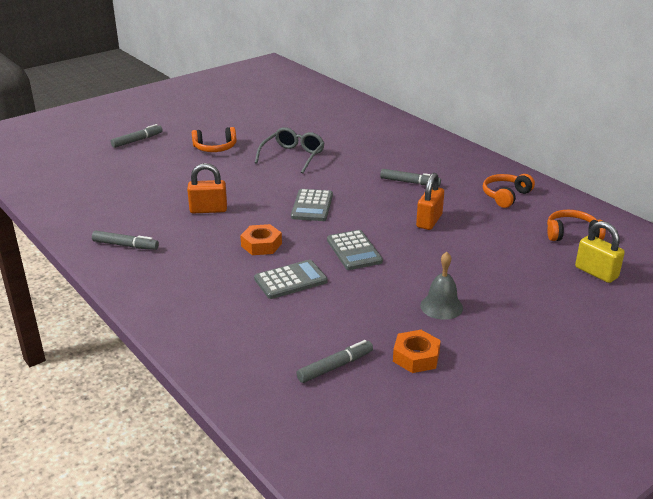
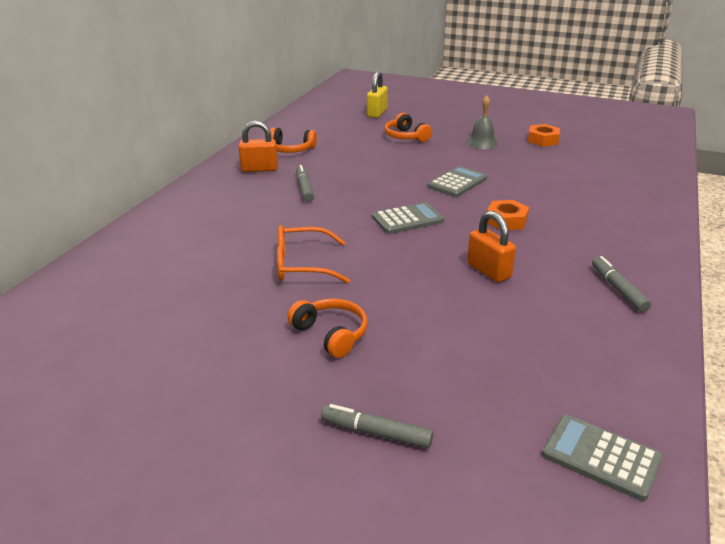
camera: 120 degrees left, 0 degrees up
(290, 280) = (533, 194): grey calculator -> grey calculator (601, 457)
(293, 156) = (303, 265): grey glasses -> orange glasses
(335, 367) = (591, 157): grey marker -> none
(429, 221) = (371, 167): orange padlock -> orange padlock (259, 169)
(571, 234) = (331, 123): orange headphones -> orange headphones (405, 137)

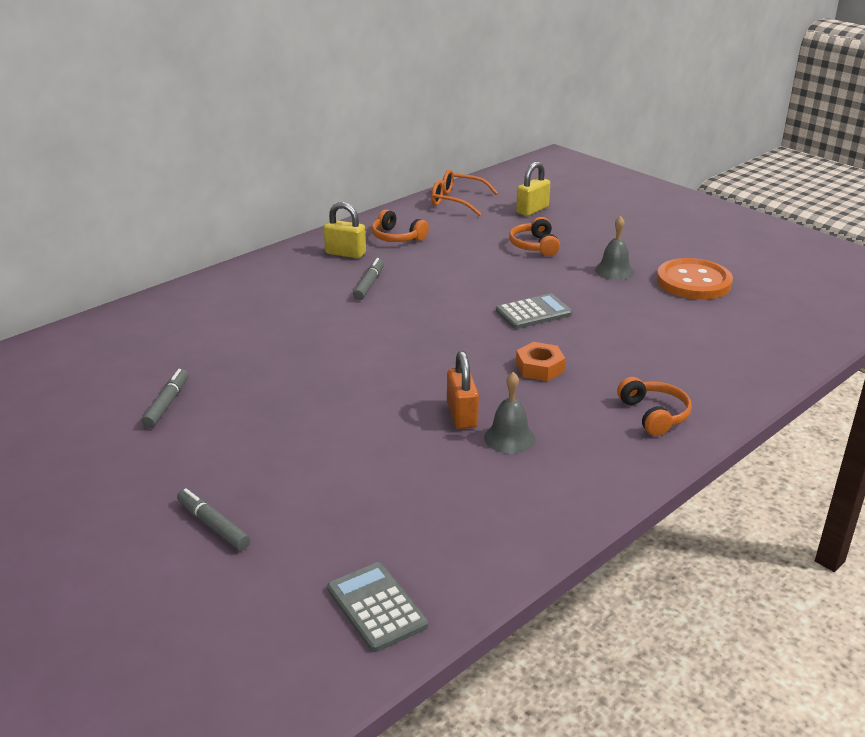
camera: 25 degrees right, 0 degrees up
(259, 169) = (345, 253): orange padlock -> yellow padlock
(303, 265) = (293, 363): orange glasses -> orange glasses (457, 201)
(331, 334) = (257, 433): orange headphones -> orange headphones (654, 415)
(407, 219) = (438, 341): grey calculator -> none
(543, 140) = (693, 282): orange nut -> orange button
(544, 279) = (509, 438): none -> grey bell
(618, 289) = (575, 469): grey marker -> grey marker (167, 404)

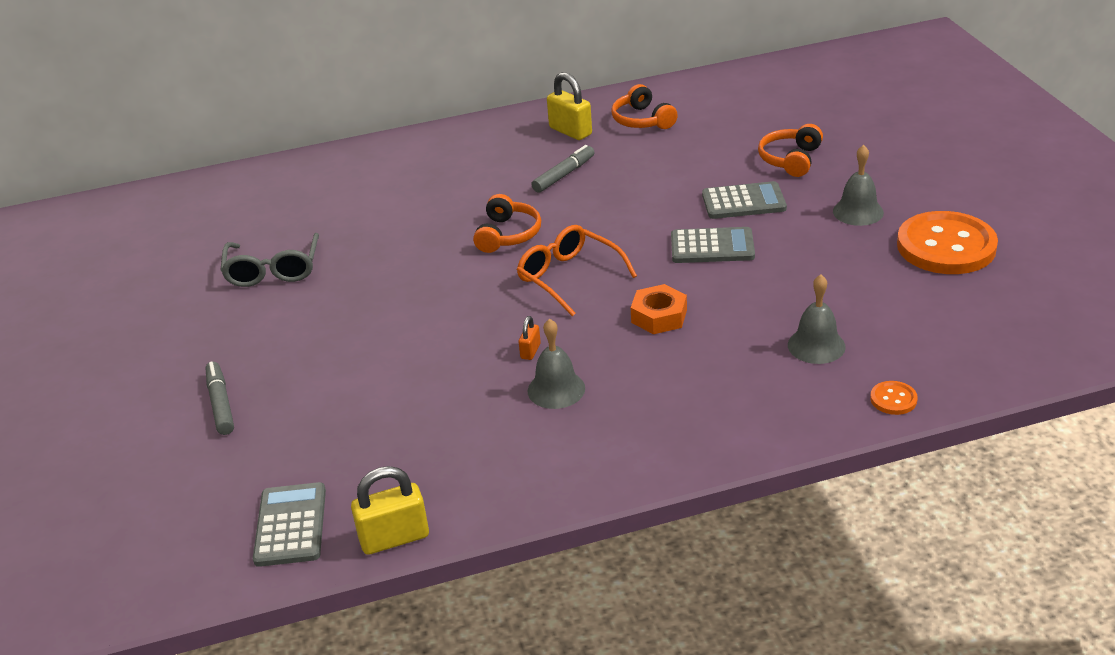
camera: 30 degrees right, 5 degrees up
(167, 404) = (273, 270): grey marker -> grey glasses
(457, 201) = (751, 82): orange glasses -> orange glasses (569, 277)
(462, 415) = (530, 351): orange padlock -> orange padlock, size x0.51
(527, 279) = (743, 202): none -> grey calculator
(532, 210) = (831, 110): yellow padlock -> yellow padlock (394, 538)
(654, 415) = (735, 404): orange headphones -> orange headphones (508, 235)
(671, 362) = (816, 345): none -> grey bell
(756, 385) = (893, 399): none -> orange button

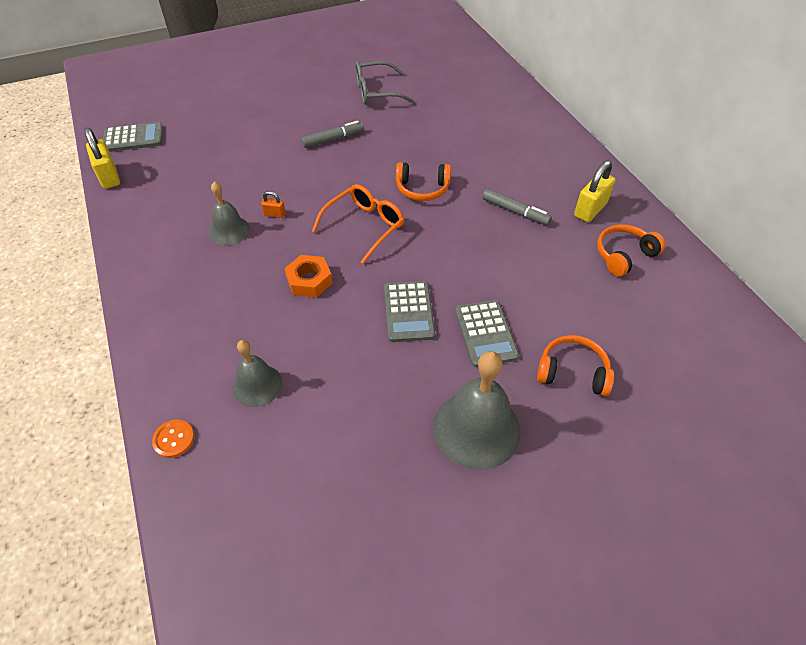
camera: 80 degrees right, 15 degrees up
(221, 404) = (244, 97): grey marker -> grey marker (333, 139)
(858, 212) = (476, 429): grey bell -> grey bell, size x1.67
(946, 246) = (414, 509): orange button -> none

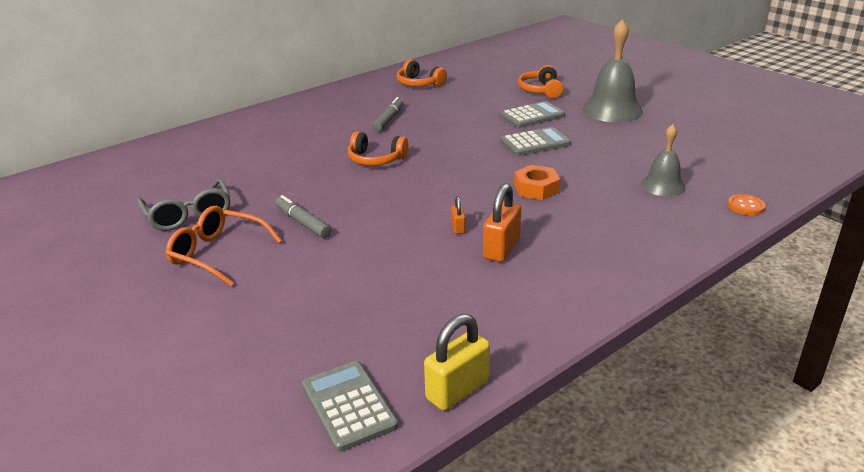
camera: 105 degrees left, 20 degrees down
(229, 230) = (501, 249): grey bell -> orange padlock
(364, 227) = (447, 177): orange glasses -> orange glasses (218, 254)
(422, 189) = (376, 159): orange headphones -> orange headphones turned 120 degrees clockwise
(590, 210) = (372, 95): yellow padlock -> none

